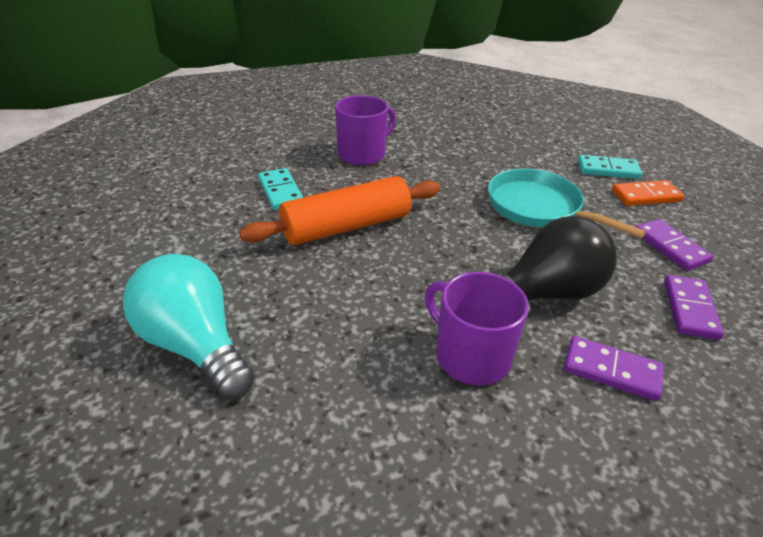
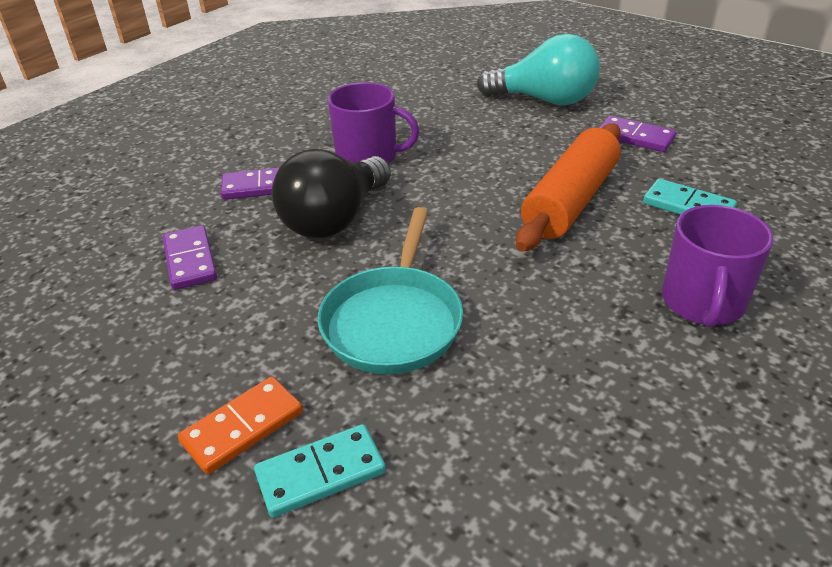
camera: 150 degrees right, 0 degrees up
(539, 208) = (394, 320): turquoise pan -> turquoise pan turned 90 degrees clockwise
(670, 247) = (206, 333): purple domino -> purple domino (635, 137)

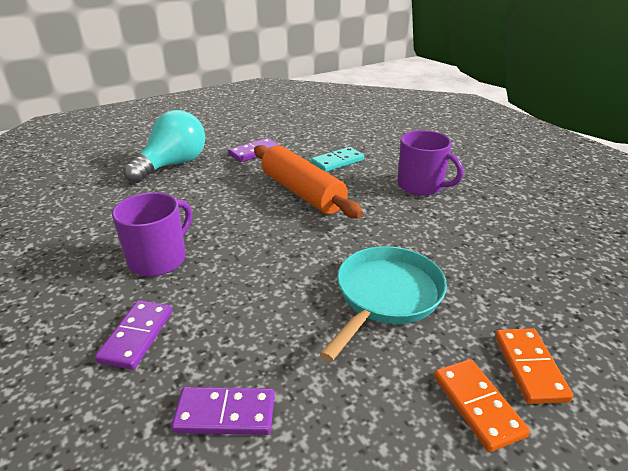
camera: 70 degrees left, 5 degrees down
(320, 473) = (529, 367): turquoise domino -> orange domino
(334, 219) = (236, 298): black light bulb -> none
(394, 320) = (385, 296): turquoise pan -> turquoise pan turned 90 degrees counterclockwise

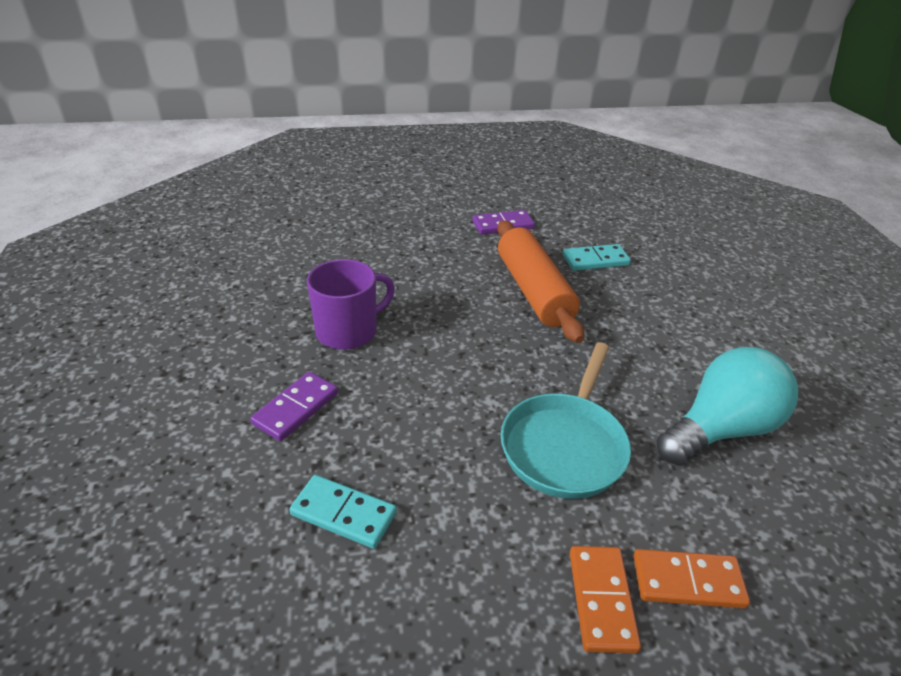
camera: 20 degrees right, 5 degrees up
(173, 165) = (406, 221): turquoise light bulb -> turquoise light bulb (720, 429)
(225, 413) = (344, 513): purple domino -> turquoise domino
(385, 296) = (565, 445): turquoise pan -> turquoise pan turned 150 degrees clockwise
(421, 186) = (684, 318): purple mug -> none
(529, 367) = (687, 581): orange domino -> orange domino turned 75 degrees clockwise

